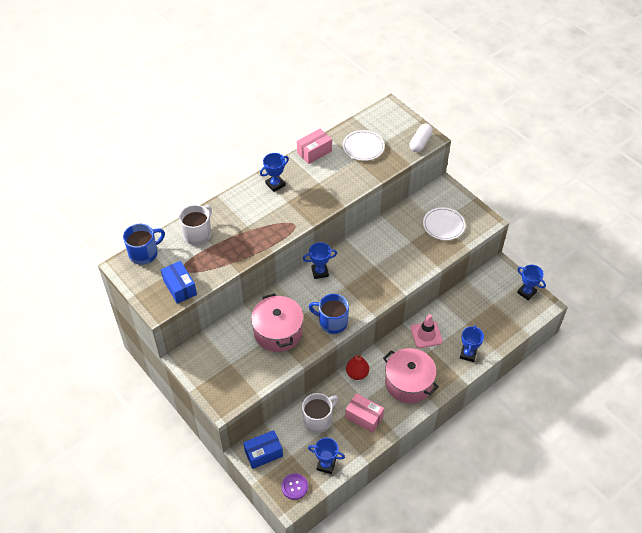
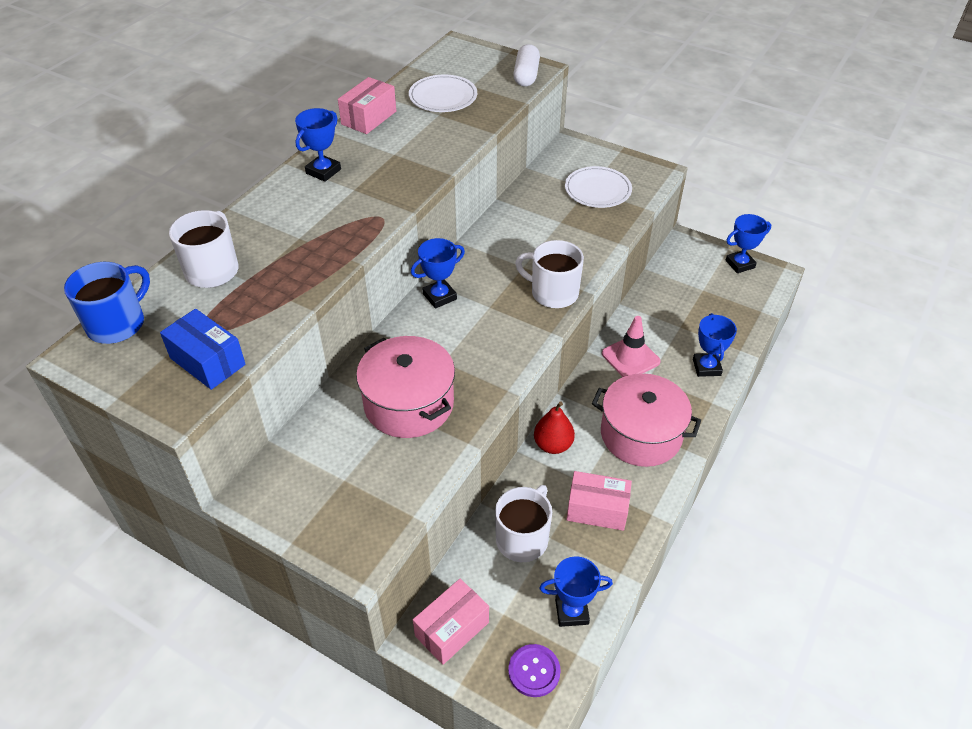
camera: 20 degrees left, 5 degrees down
(263, 453) = (452, 629): blue box -> pink box
(332, 322) = (495, 363): blue mug -> none
(383, 288) = (553, 293): none -> white mug
(526, 292) = (740, 264): blue trophy -> blue trophy turned 45 degrees counterclockwise

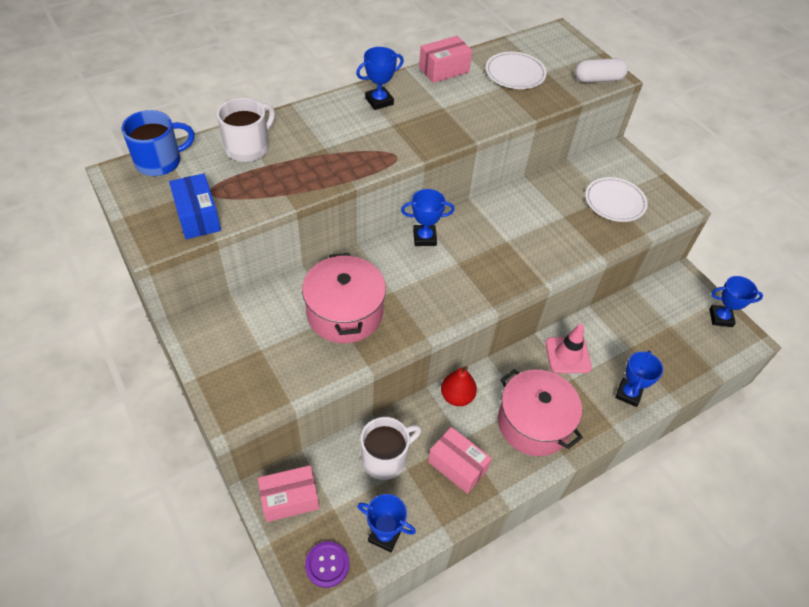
camera: 25 degrees right, 5 degrees up
(526, 75) = (598, 79): white capsule -> white capsule turned 45 degrees clockwise
(553, 293) = (516, 274): white mug -> none

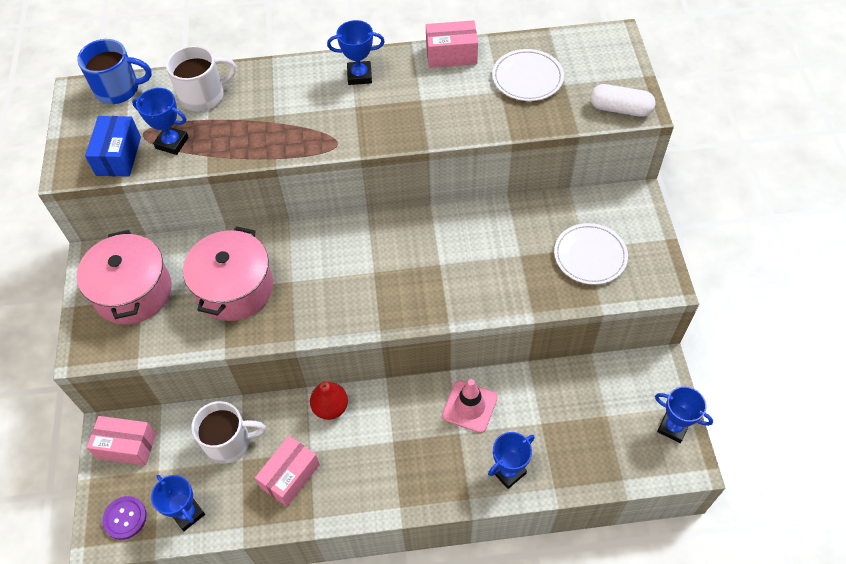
camera: 30 degrees right, 5 degrees up
(424, 238) = (357, 234): blue trophy -> blue trophy (172, 143)
(457, 466) = (290, 476): pink box -> pink box turned 60 degrees clockwise
(533, 423) = (389, 463): pink pot -> pink pot (133, 292)

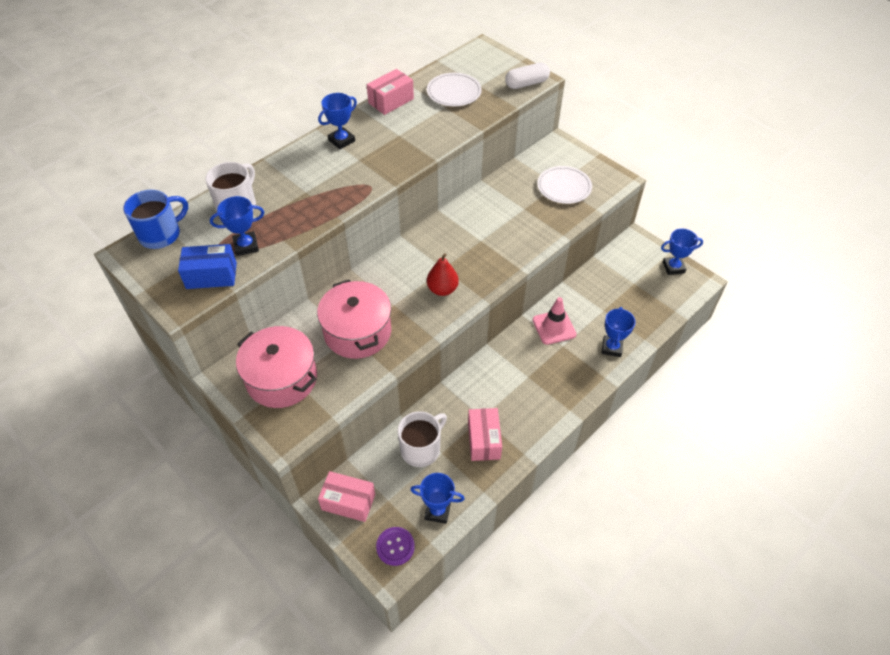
camera: 40 degrees left, 5 degrees down
(118, 156) = (211, 275): blue box -> blue box turned 60 degrees counterclockwise
(126, 446) = (348, 502): pink box -> pink box turned 45 degrees clockwise
(330, 407) = (469, 383): red pear -> red pear (442, 289)

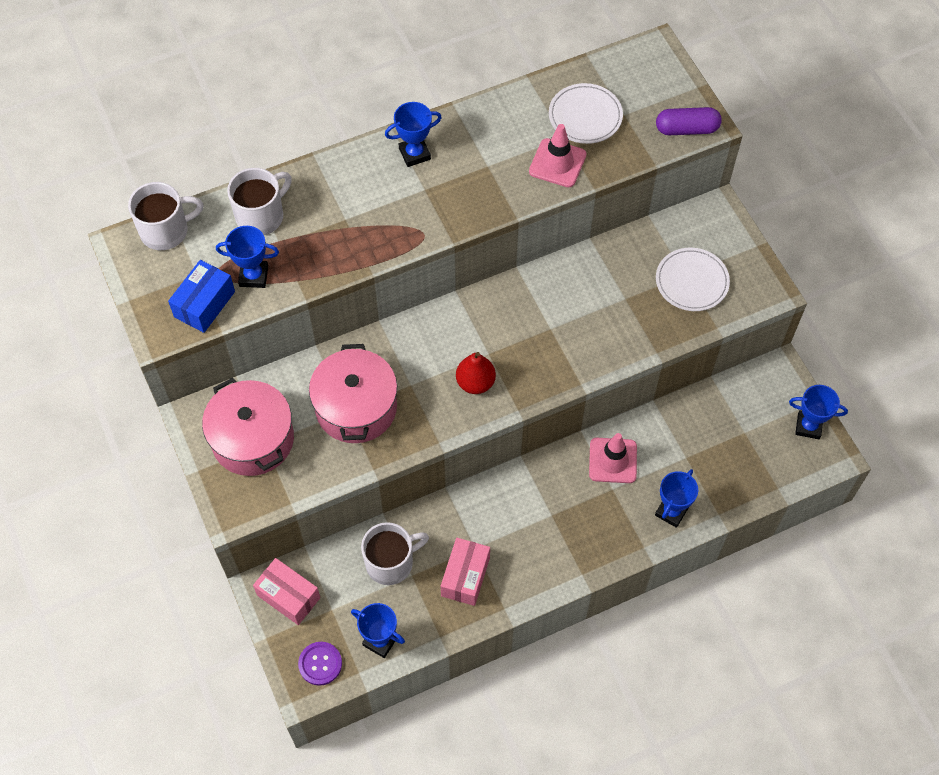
camera: 20 degrees right, 10 degrees up
(161, 234) = (165, 231): blue mug -> white mug
(211, 275) = (204, 304): blue box -> blue box turned 75 degrees counterclockwise
(391, 101) = (499, 107): pink box -> none
(448, 122) = (557, 163): none -> pink traffic cone
(526, 84) = (686, 129): white capsule -> purple capsule

